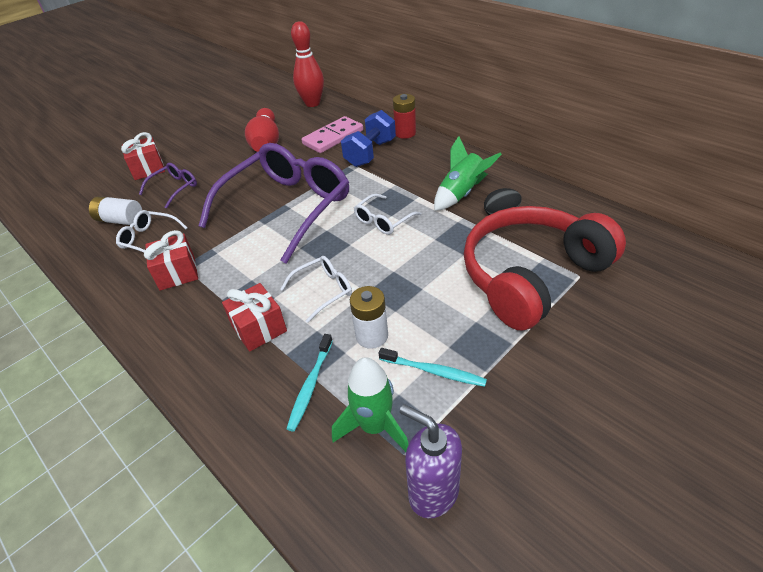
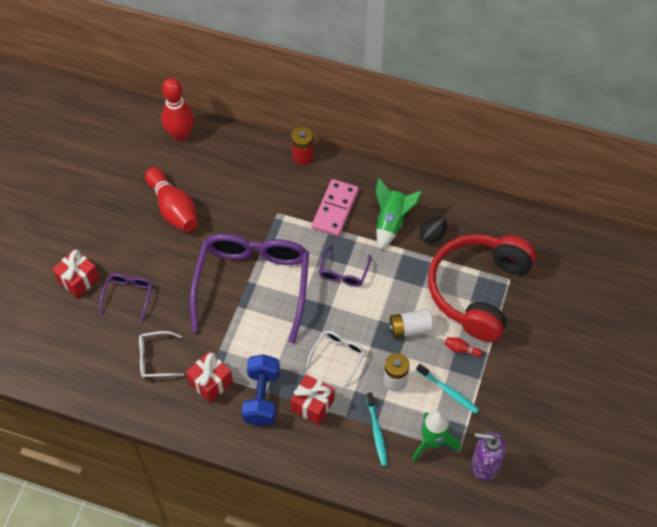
camera: 30 degrees left, 15 degrees up
(120, 220) = (109, 348): white battery -> white battery (410, 328)
(333, 137) = (236, 182): pink domino -> pink domino (335, 209)
(370, 153) = (285, 194): blue dumbbell -> blue dumbbell (262, 397)
(383, 220) = (343, 272): white glasses -> purple glasses
(434, 371) = (448, 391): turquoise toothbrush -> turquoise toothbrush turned 45 degrees clockwise
(477, 329) = (461, 349): none -> red bowling pin

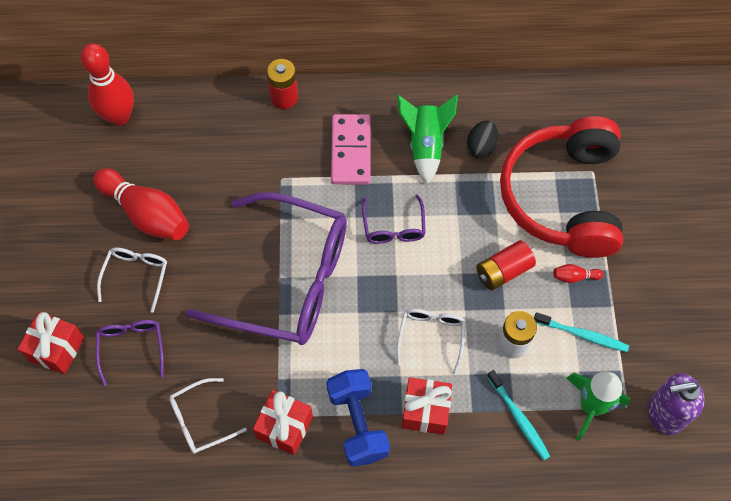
camera: 20 degrees left, 5 degrees up
(150, 248) = (136, 276): none -> white glasses
(253, 284) = (287, 280): purple glasses -> purple glasses turned 120 degrees clockwise
(410, 328) = (503, 271): white battery -> red battery

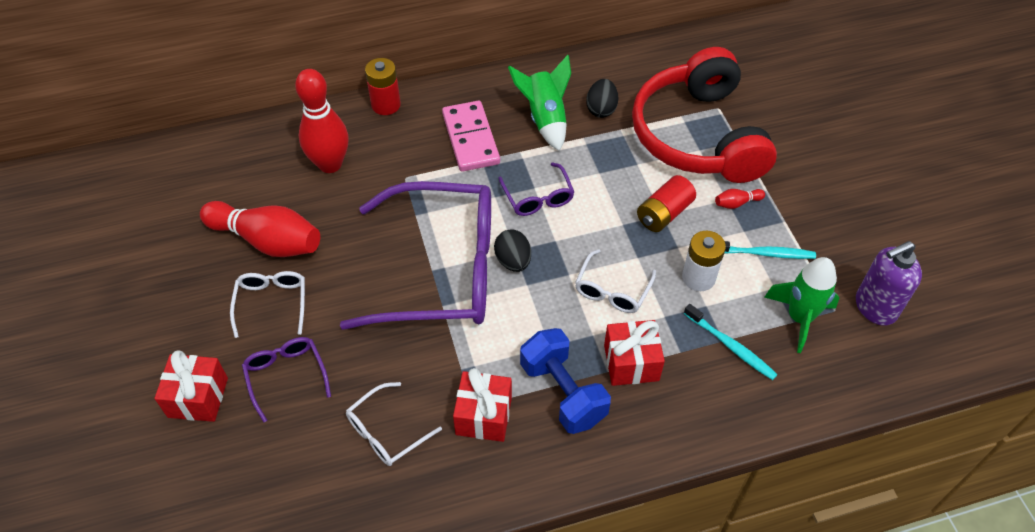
camera: 15 degrees left, 10 degrees down
(119, 116) = (212, 156): red bowling pin -> red bowling pin (330, 164)
(352, 286) = (513, 261): none -> black egg
(431, 337) = (612, 290): white glasses -> white glasses turned 150 degrees counterclockwise

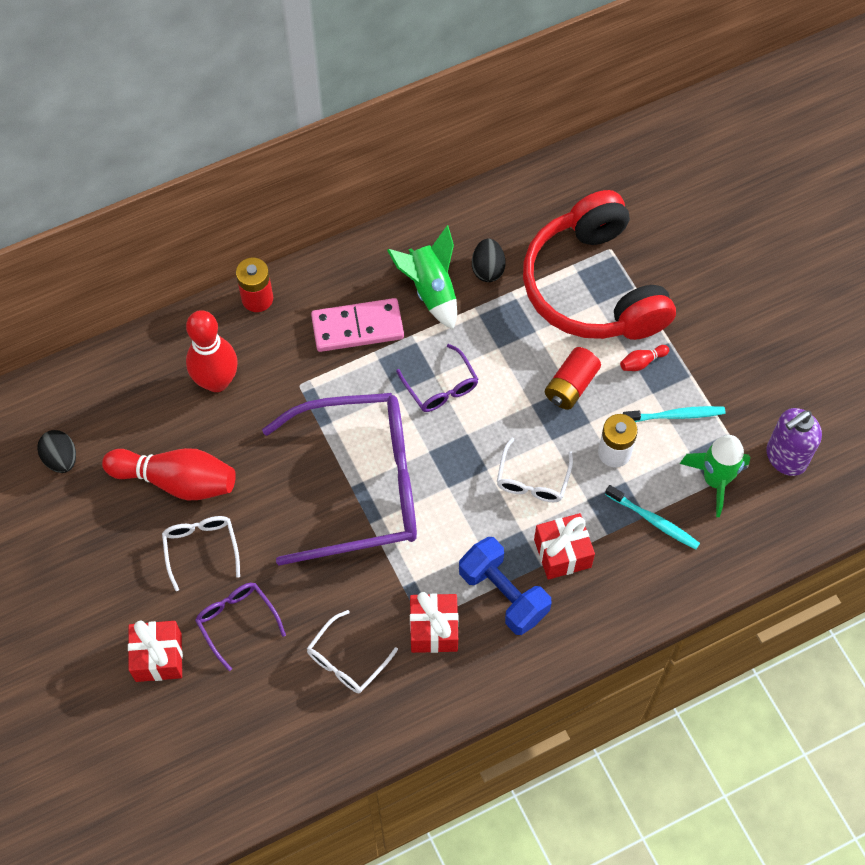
camera: 10 degrees left, 10 degrees up
(471, 139) = (357, 327): pink domino -> pink domino turned 75 degrees counterclockwise
(513, 261) = (429, 463): black egg -> black egg (61, 459)

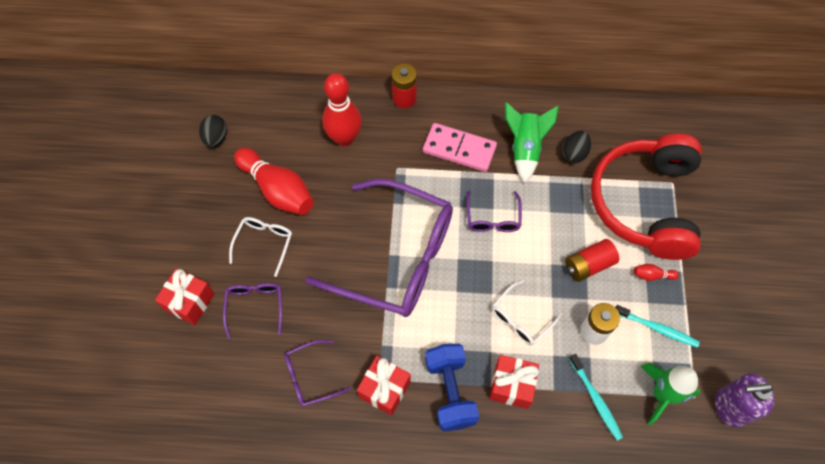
camera: 30 degrees right, 0 degrees up
(347, 660) = (310, 376): white glasses -> purple glasses

